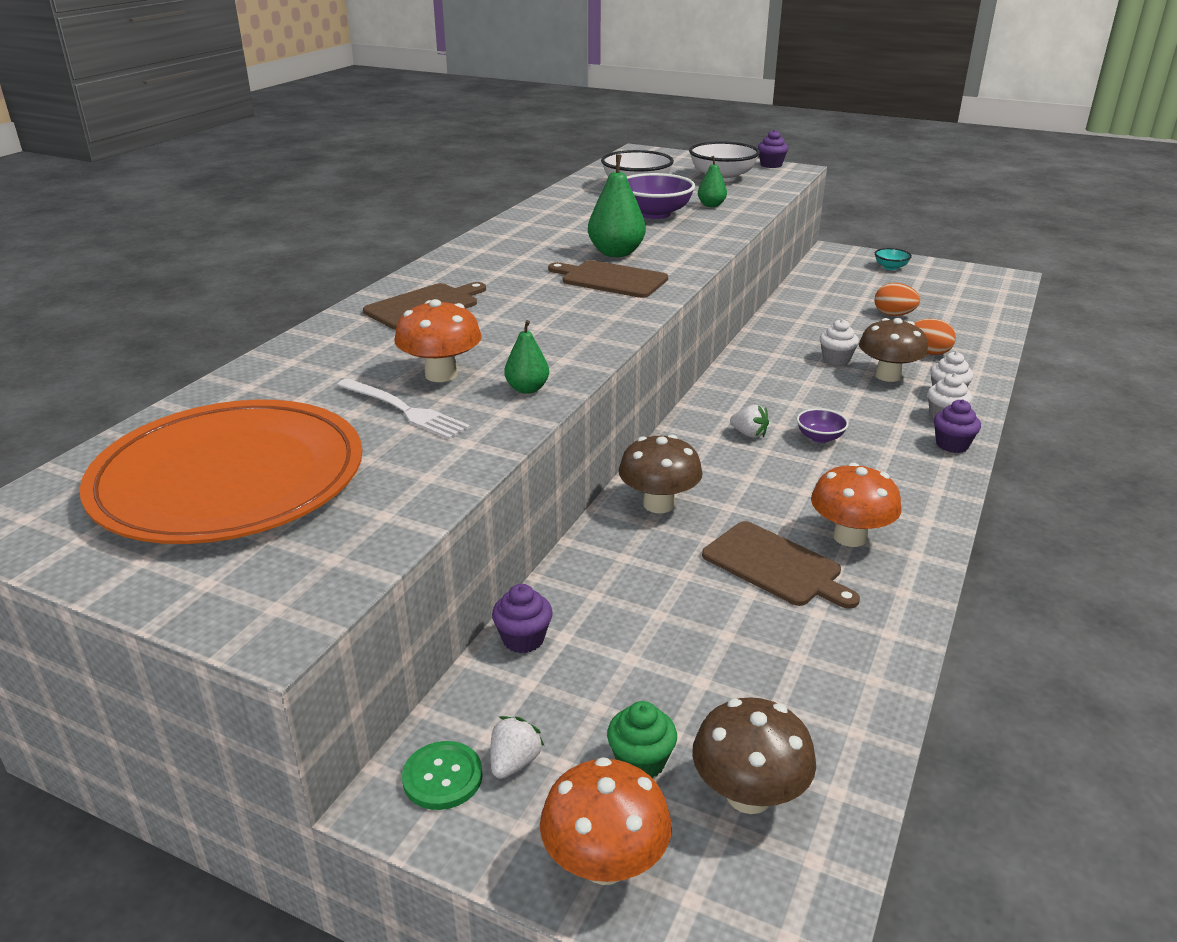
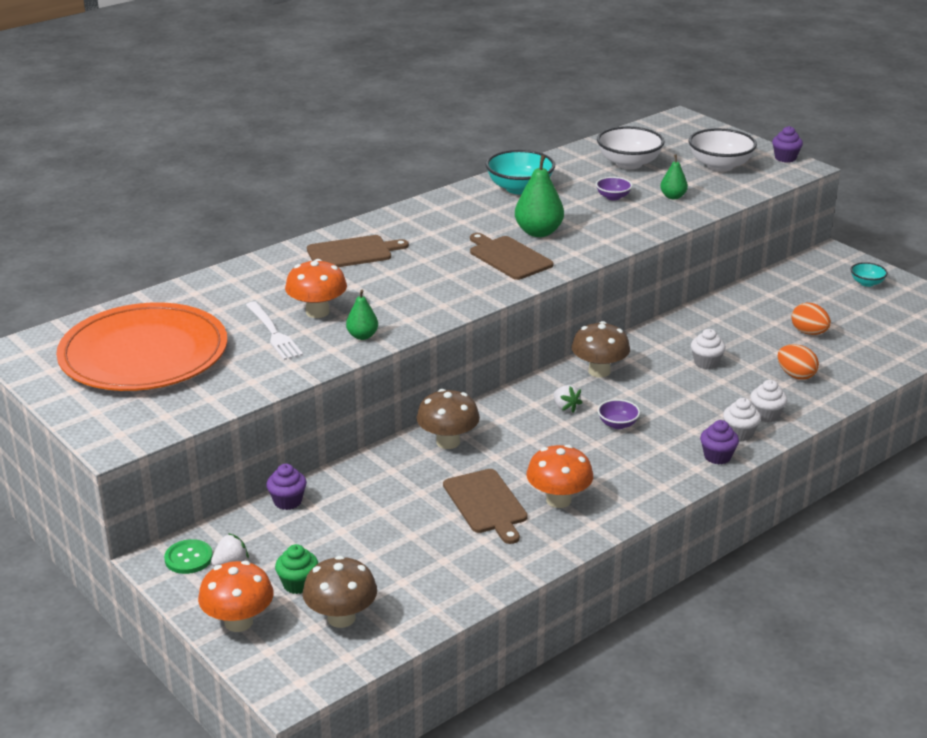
camera: 25 degrees right, 0 degrees up
(551, 221) = (519, 188): none -> turquoise bowl
(654, 214) = (613, 197): purple bowl -> purple bowl, size x0.52
(888, 376) = (734, 387): brown mushroom -> brown mushroom (599, 371)

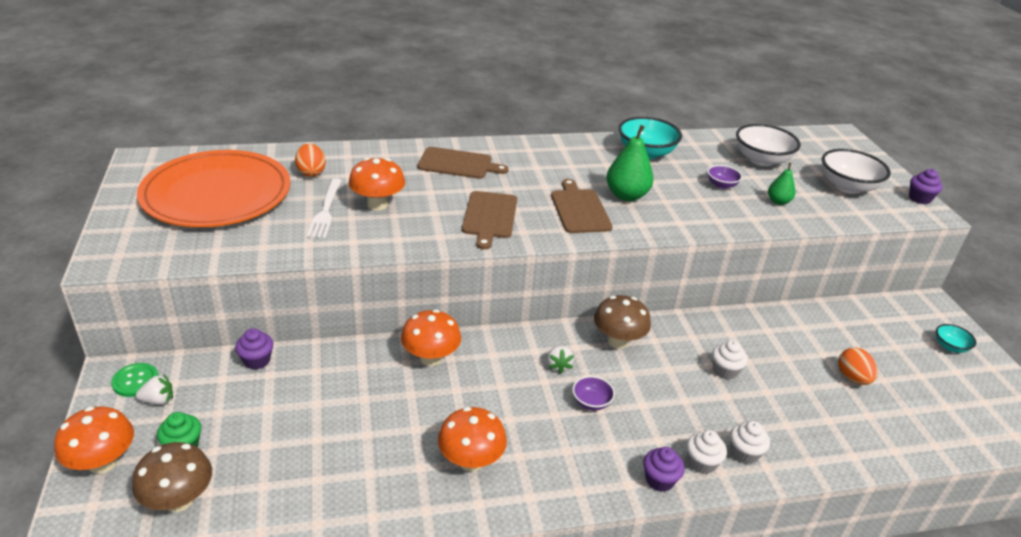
camera: 25 degrees right, 5 degrees up
(362, 336) = (389, 238): green pear -> none
(448, 442) = (431, 358): brown mushroom -> orange mushroom
(486, 504) = (405, 435): brown cutting board -> brown cutting board (489, 217)
(795, 375) = (807, 420): orange egg -> orange egg (311, 172)

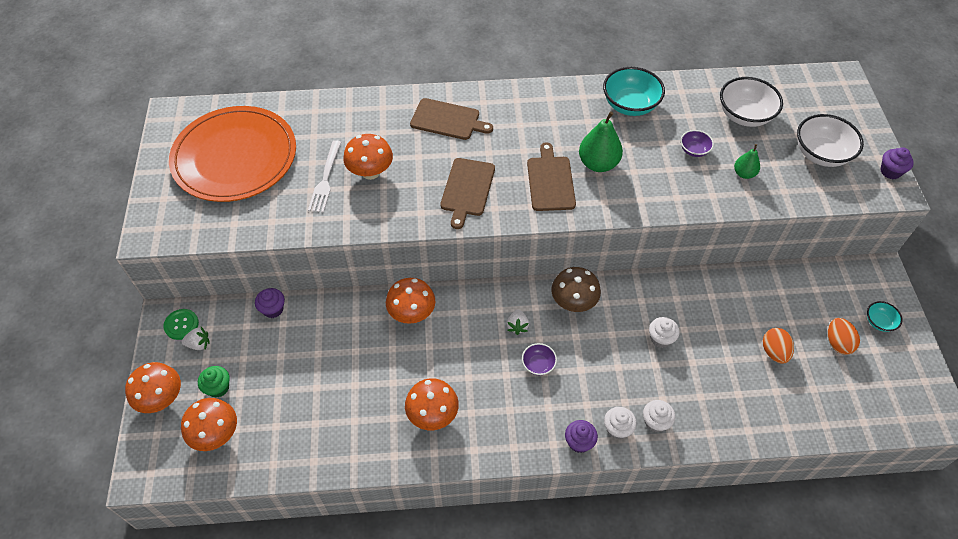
camera: 10 degrees right, 20 degrees up
(179, 500) = (216, 434): brown mushroom -> orange mushroom
(311, 172) = (315, 131): orange egg -> orange egg (837, 343)

